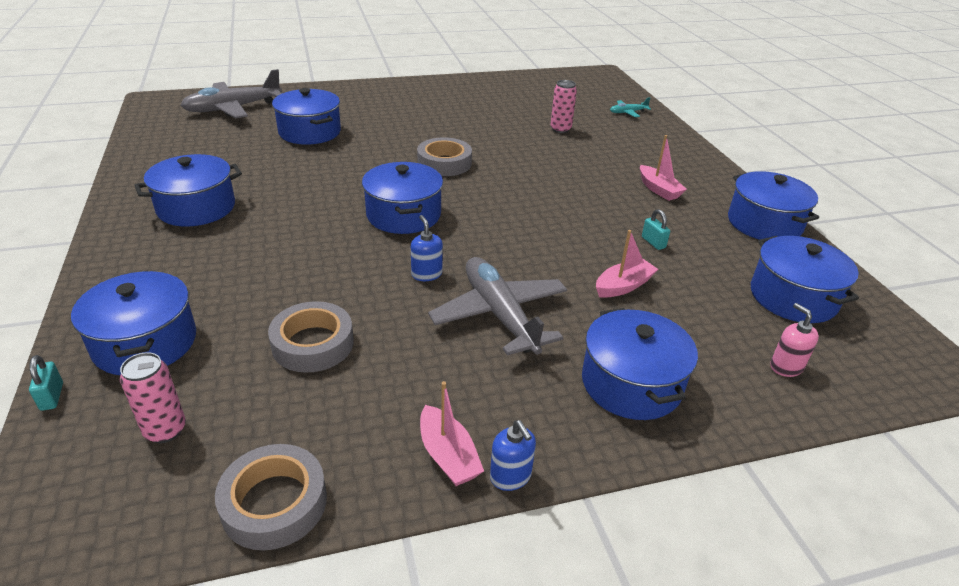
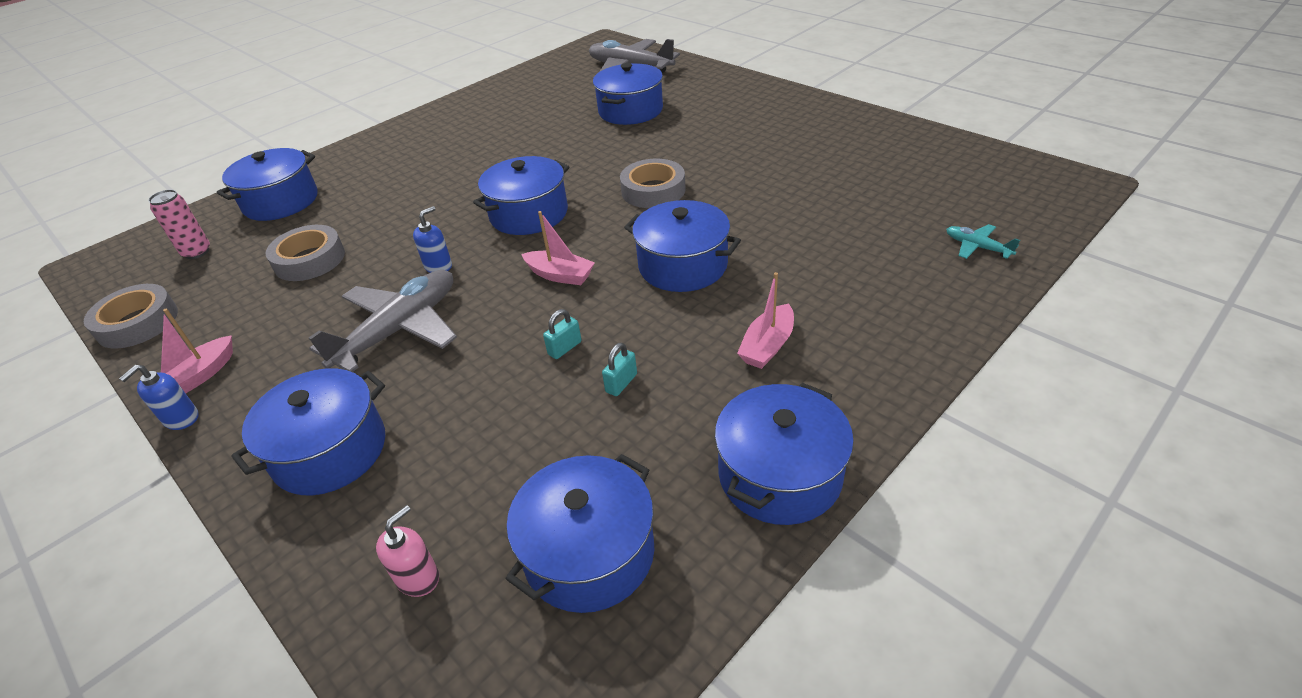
camera: 65 degrees right, 5 degrees up
(52, 396) = (217, 202): turquoise padlock -> turquoise padlock (565, 348)
(196, 208) = (457, 134): blue pot -> blue pot (683, 265)
(560, 129) = (837, 220): pink can -> none
(623, 286) = (504, 390): pink boat -> pink boat (560, 275)

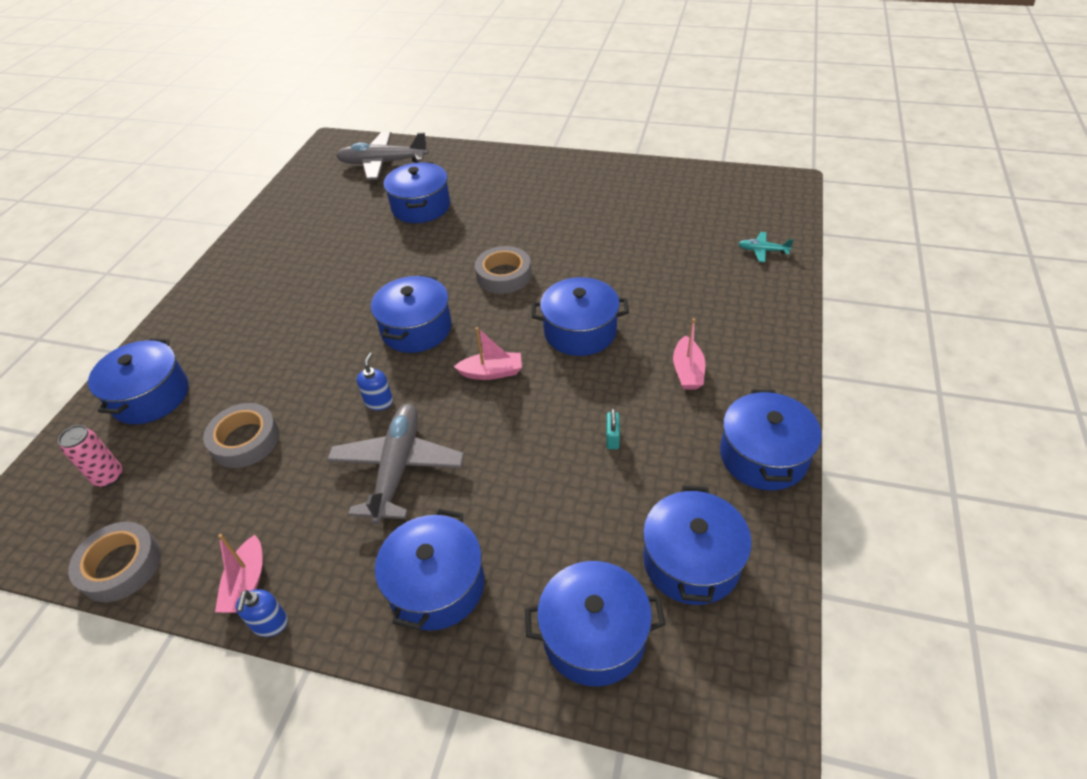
camera: 30 degrees left, 5 degrees up
(418, 578) = (594, 635): pink soap dispenser -> blue pot
(565, 348) = (548, 429): turquoise padlock -> none

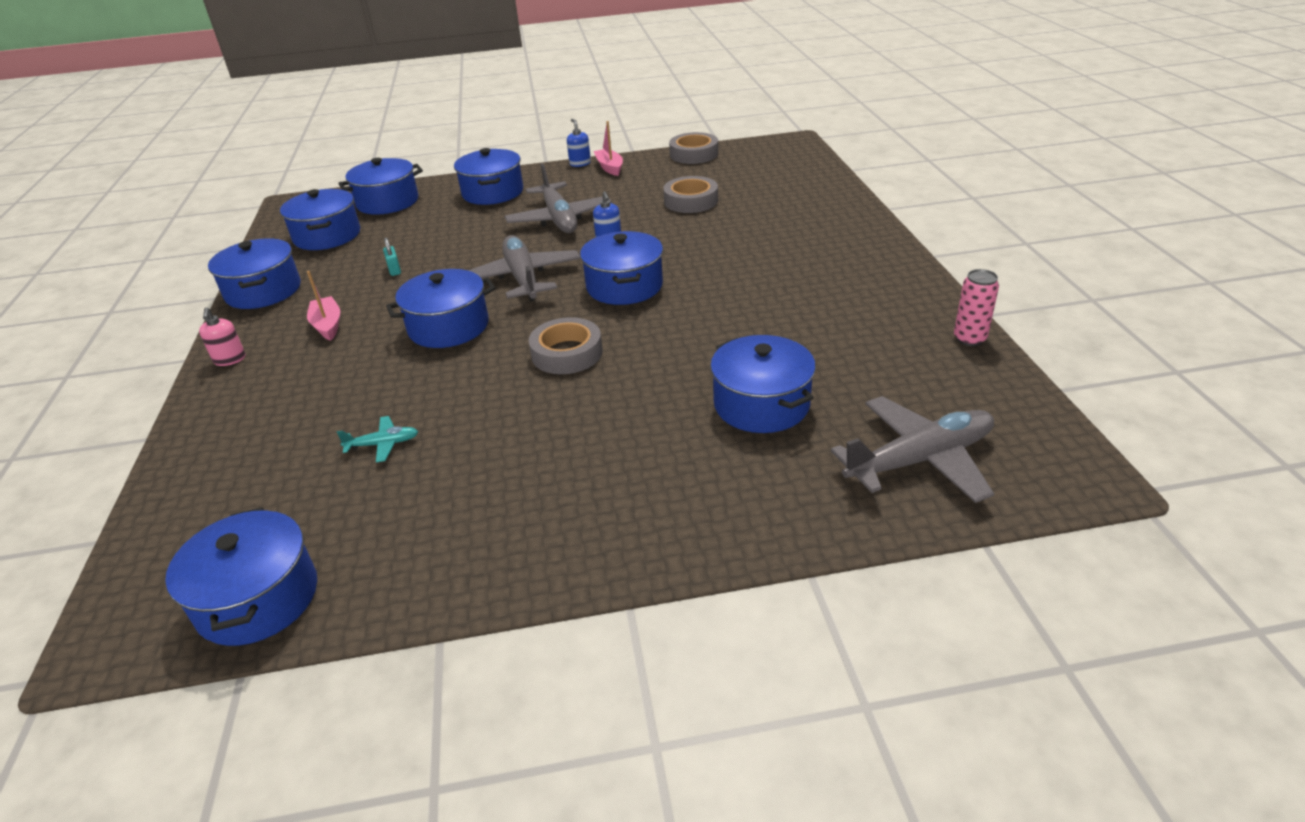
camera: 155 degrees right, 10 degrees down
(109, 477) = (761, 169): pink can -> pink can (969, 339)
(150, 396) = (802, 198): blue pot -> blue pot (258, 598)
(492, 372) = (522, 278): pink boat -> grey plane
(762, 251) = (209, 478): turquoise plane -> turquoise plane (383, 444)
(776, 356) = (230, 359): none -> pink soap dispenser

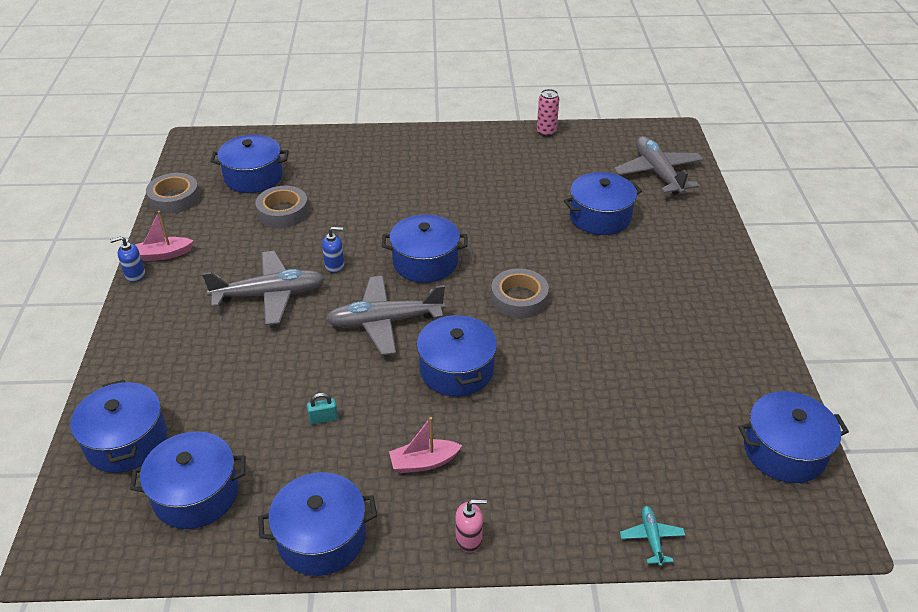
camera: 85 degrees left, 5 degrees up
(383, 444) = (623, 400): turquoise plane -> turquoise plane (651, 538)
(493, 192) = (166, 344): blue pot -> blue pot (253, 177)

